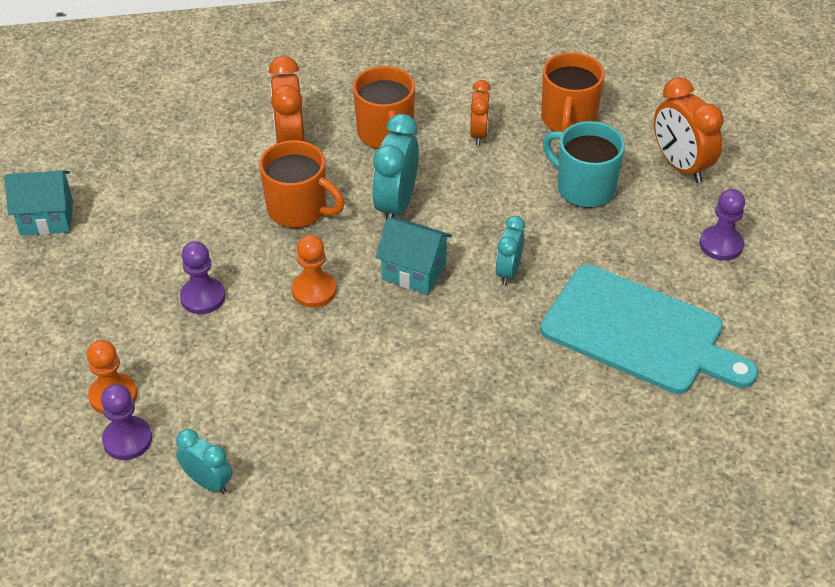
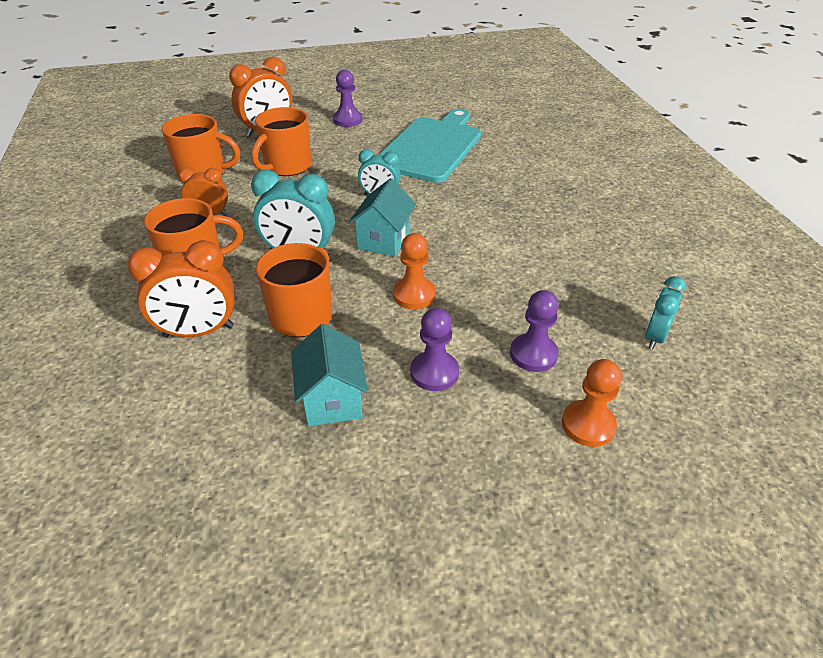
camera: 95 degrees left, 5 degrees down
(46, 218) = (306, 568): turquoise house -> turquoise house (332, 399)
(127, 440) = (637, 402): purple pawn -> purple pawn (533, 354)
(584, 188) = (287, 166): turquoise mug -> orange mug

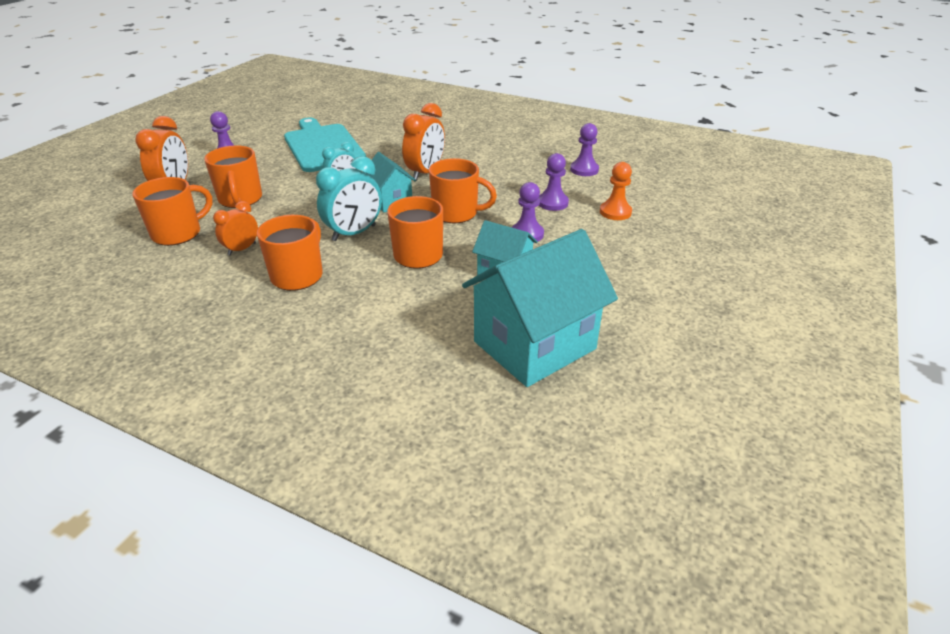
camera: 50 degrees left, 5 degrees down
(199, 332) = (373, 297): orange clock -> orange clock (425, 172)
(204, 510) = (534, 345): none -> turquoise house
(414, 295) = (456, 213): orange pawn -> orange mug
(655, 337) = (584, 170): turquoise clock -> purple pawn

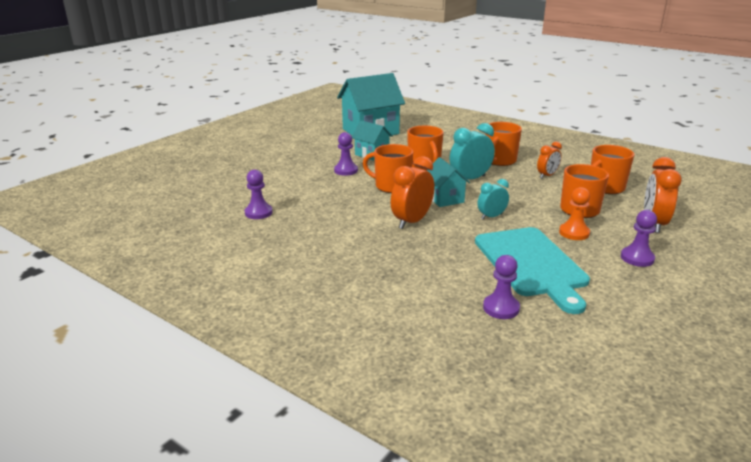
camera: 170 degrees left, 10 degrees down
(552, 203) = (312, 188): purple pawn -> purple pawn (501, 308)
(615, 212) = (270, 179): orange pawn -> orange pawn (574, 233)

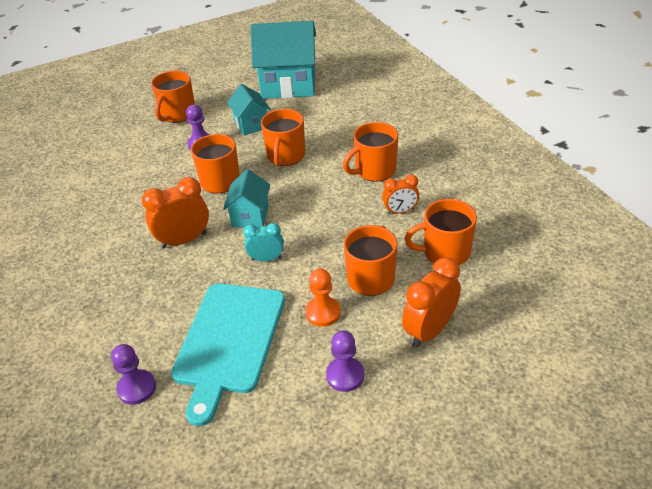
camera: 30 degrees right, 15 degrees up
(258, 213) = (69, 184): purple pawn -> none
(301, 159) = (177, 114): none -> orange mug
(470, 179) = (308, 193): turquoise clock -> none

